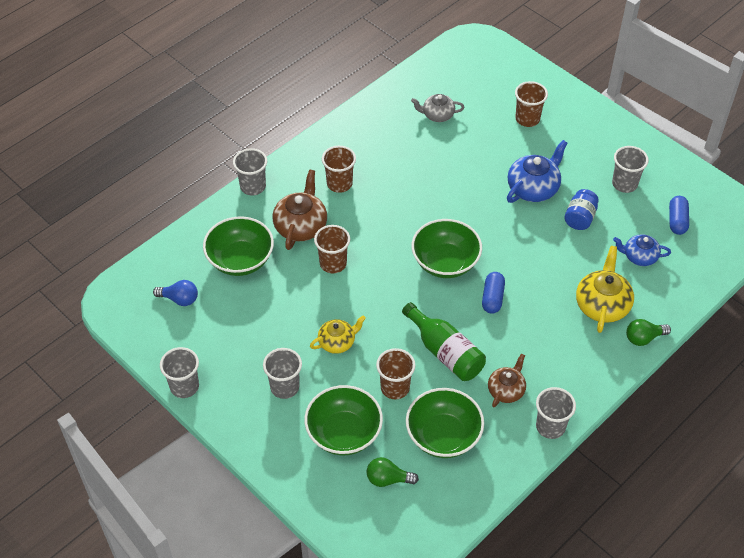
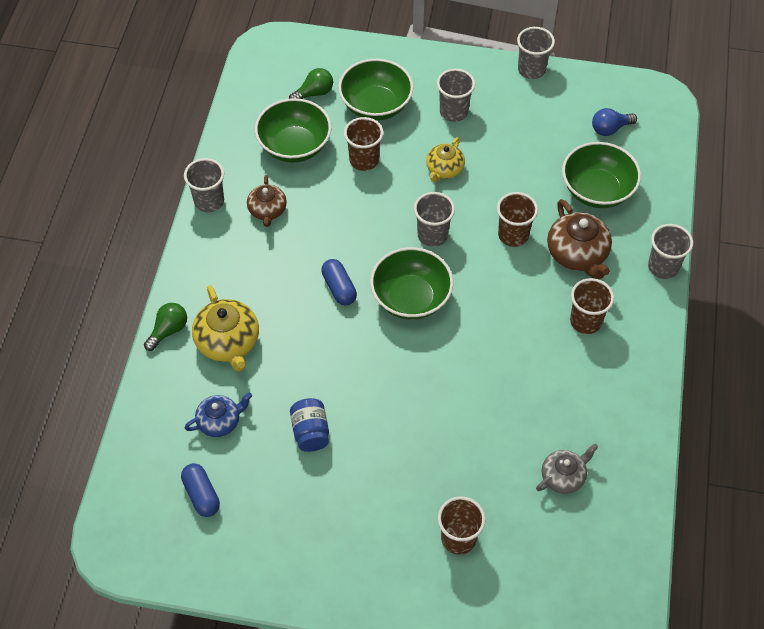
camera: 145 degrees right, 5 degrees up
(445, 352) = (345, 213): green bottle -> none
(533, 188) = (385, 441): blue teapot -> none
(624, 184) = (287, 511): grey cup -> grey cup (432, 235)

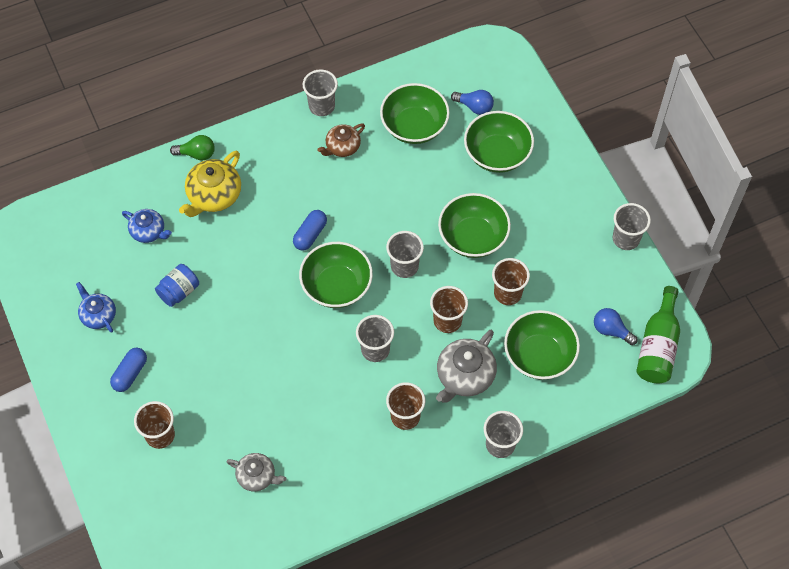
camera: 55 degrees right, 5 degrees up
(201, 495) = (86, 257): blue capsule -> blue capsule (130, 373)
(278, 521) = (98, 315): none -> blue teapot
(314, 93) = (474, 107): green light bulb -> blue light bulb
(364, 160) = (438, 179): brown cup -> brown cup (507, 293)
(444, 169) = (473, 237): yellow teapot -> green bowl
(453, 112) = (535, 210): grey cup -> grey cup (375, 349)
(577, 254) = (464, 376): brown teapot -> grey teapot
(647, 108) = (658, 346): none -> green bottle

